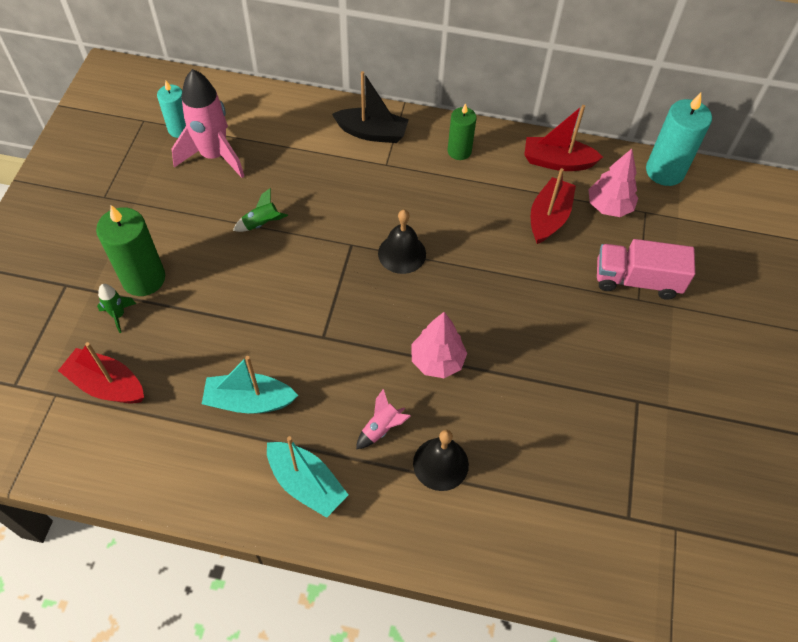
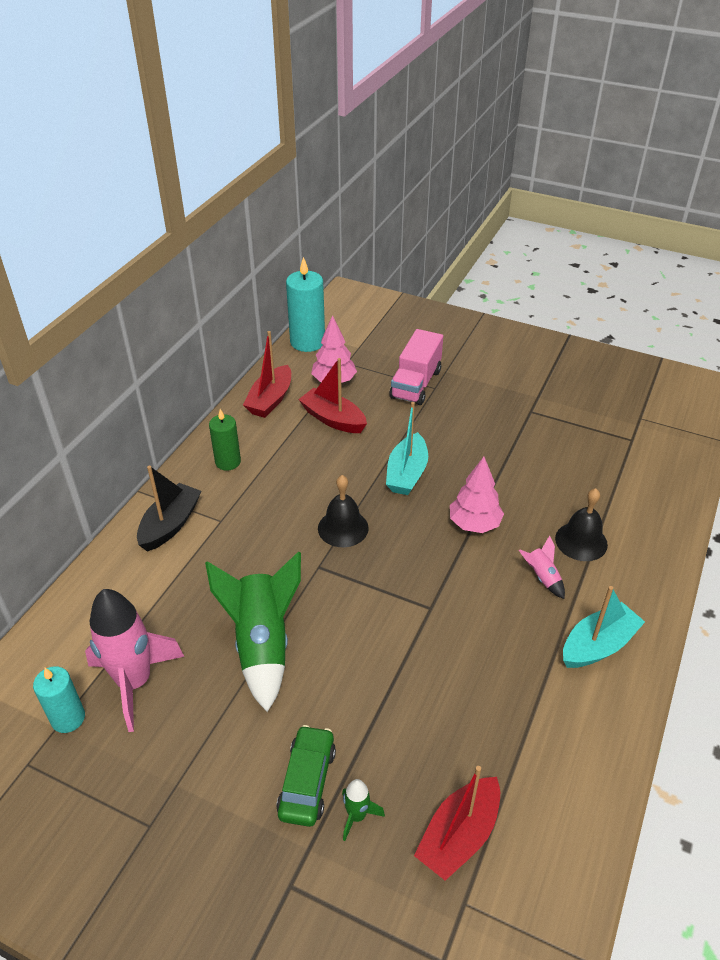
camera: 75 degrees left, 15 degrees down
(143, 278) = (307, 781): green candle -> green car
(249, 401) = (500, 684): turquoise boat -> turquoise boat (407, 473)
(262, 223) = (262, 644): green rocket -> green rocket, size x2.23

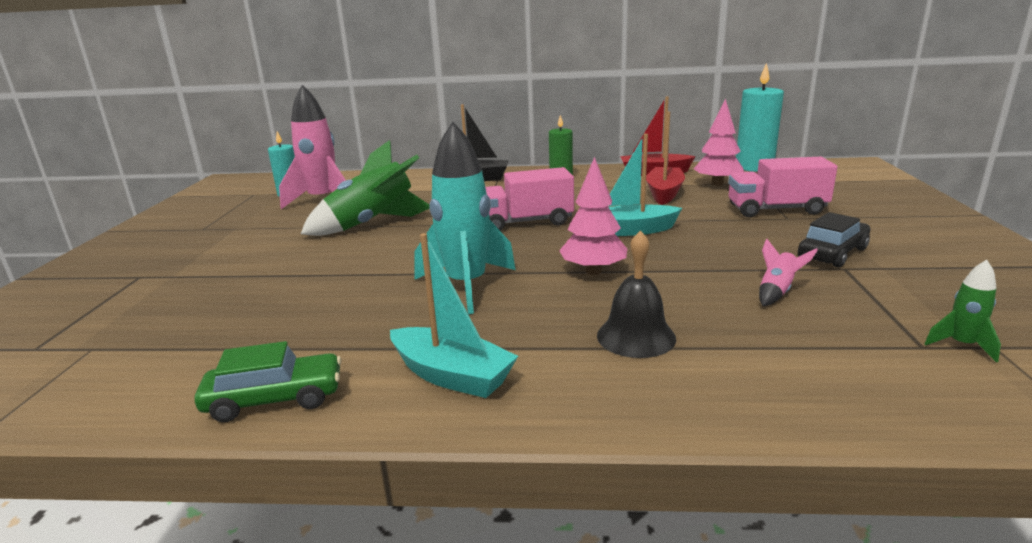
camera: 70 degrees right, 20 degrees down
(307, 781) = (236, 263): green car -> green car (275, 399)
(343, 528) = (526, 222): black bell -> pink truck
(357, 816) = (199, 286): green rocket -> green rocket (961, 345)
(459, 835) = (168, 333): red boat -> none
(463, 604) = (466, 286): none -> turquoise rocket
(507, 403) = (832, 253): none -> black car
(542, 577) = (544, 321): pink rocket -> pink rocket (777, 292)

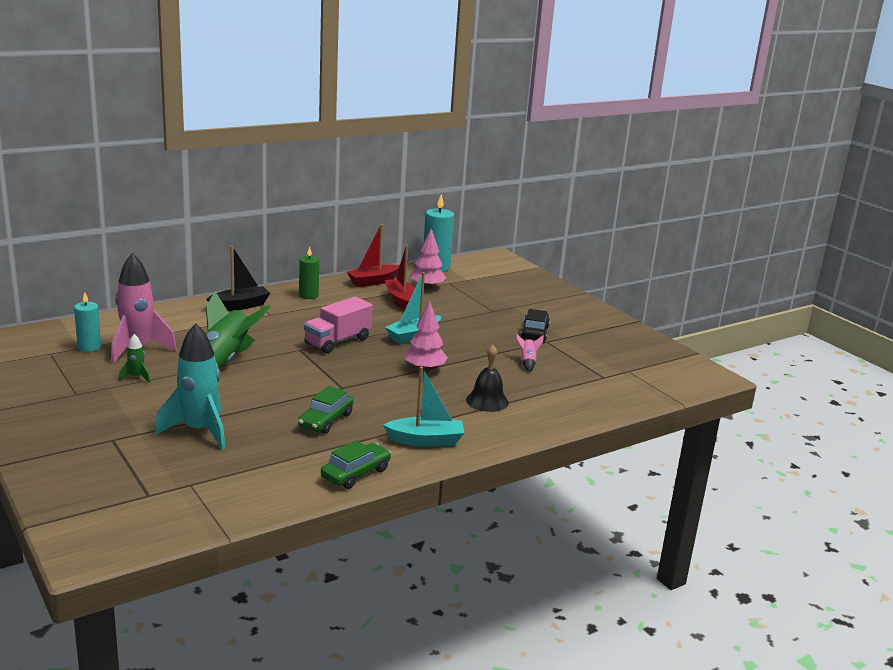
camera: 40 degrees left, 0 degrees up
(366, 309) = (325, 420): none -> green car
(466, 286) = (364, 394): turquoise rocket -> turquoise rocket (199, 431)
(776, 210) = (482, 305): pink truck -> none
(961, 345) = (617, 373): green rocket -> green rocket (137, 377)

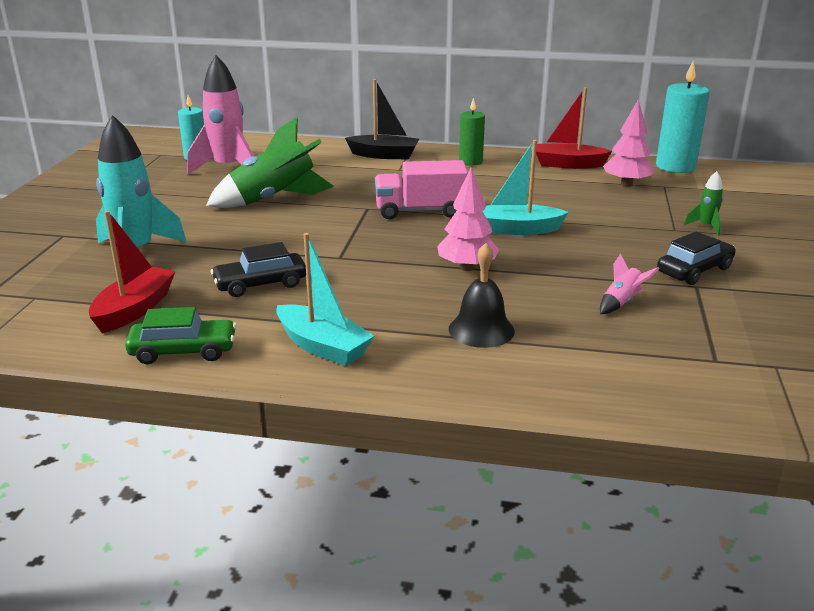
camera: 45 degrees right, 5 degrees up
(137, 377) = (181, 191): green rocket -> green rocket (706, 226)
(325, 420) = (260, 284): green car -> black car
(401, 301) = (567, 190): red boat -> red boat (134, 309)

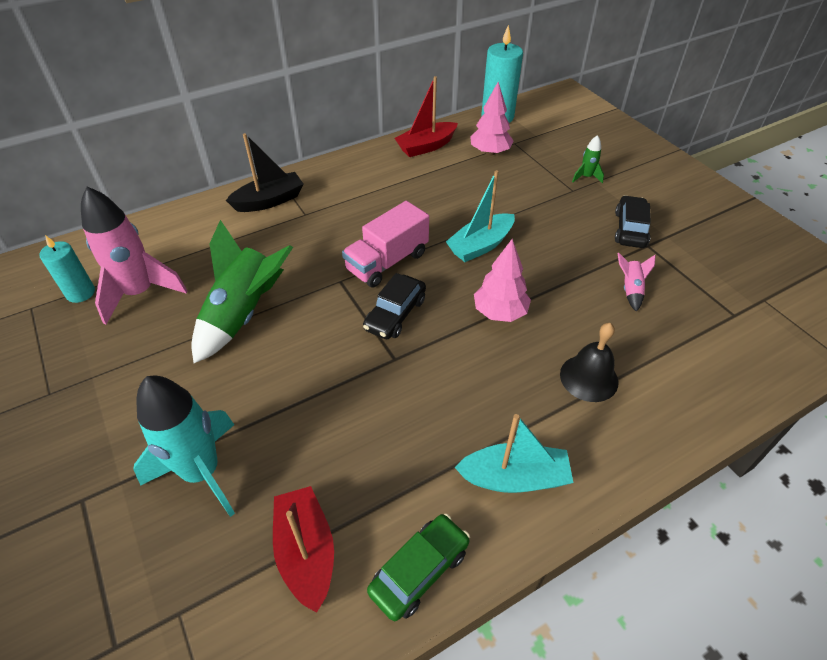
camera: 40 degrees left, 20 degrees up
(260, 284) = (374, 437): black car -> black car (395, 314)
(470, 161) = (351, 176): green candle -> none

